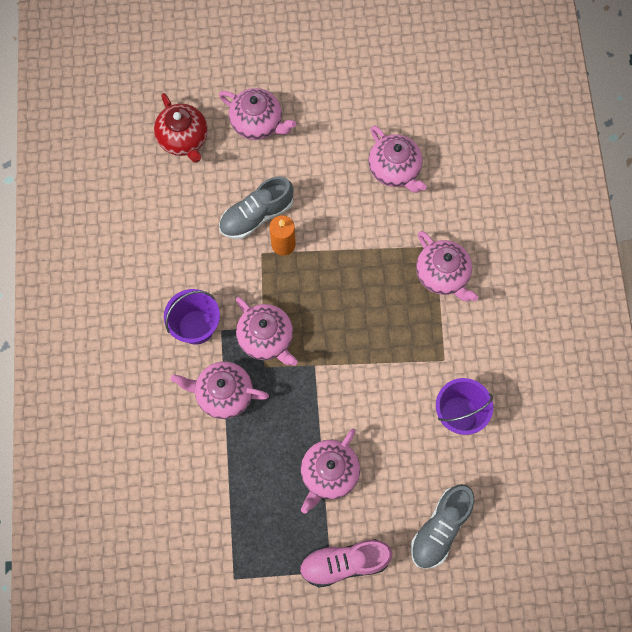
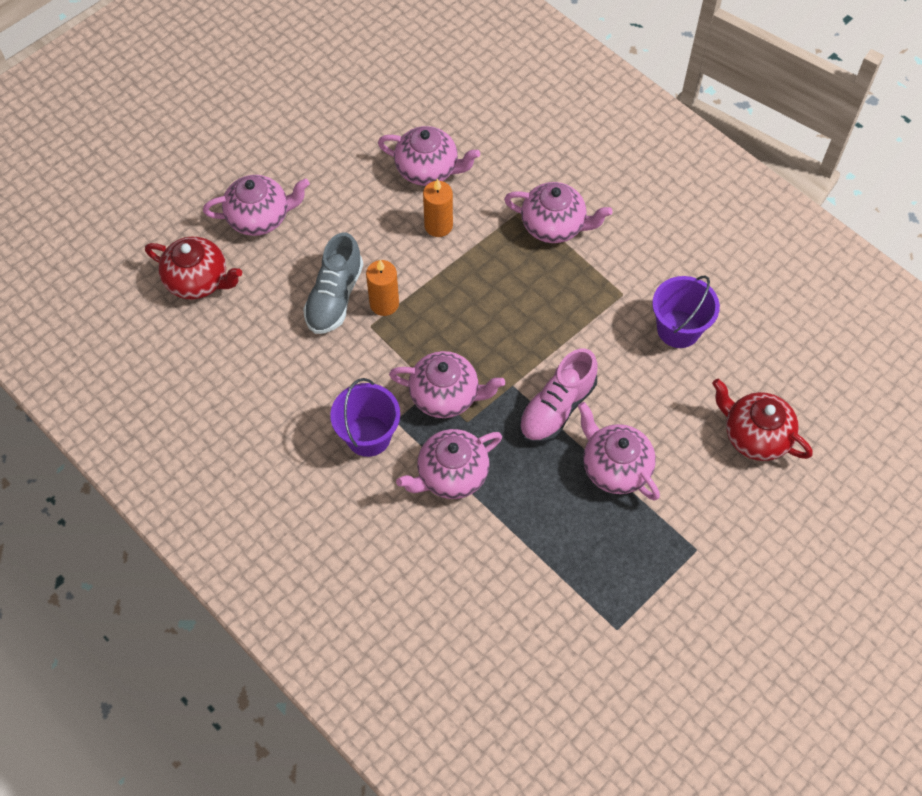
camera: 40 degrees left, 10 degrees down
(329, 473) = (615, 467): pink teapot -> pink teapot turned 150 degrees clockwise
(344, 563) = (702, 532): pink shoe -> pink shoe (556, 408)
(366, 216) = (438, 226): none -> orange candle
(440, 528) = (755, 435): grey shoe -> red teapot

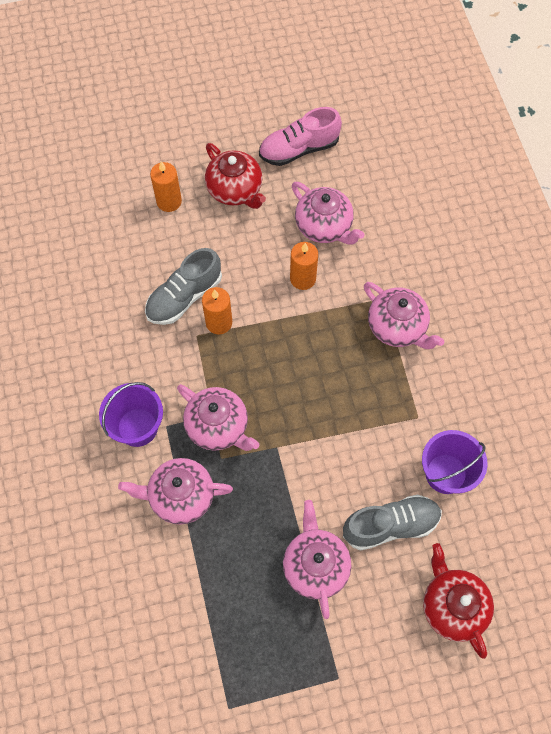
camera: 30 degrees right, 5 degrees up
(198, 281) = (91, 230): red teapot -> red teapot (235, 190)
(260, 217) = (169, 201): pink teapot -> orange candle
(556, 408) = (300, 487): pink shoe -> pink shoe (299, 149)
(659, 398) = (390, 525): none -> grey shoe

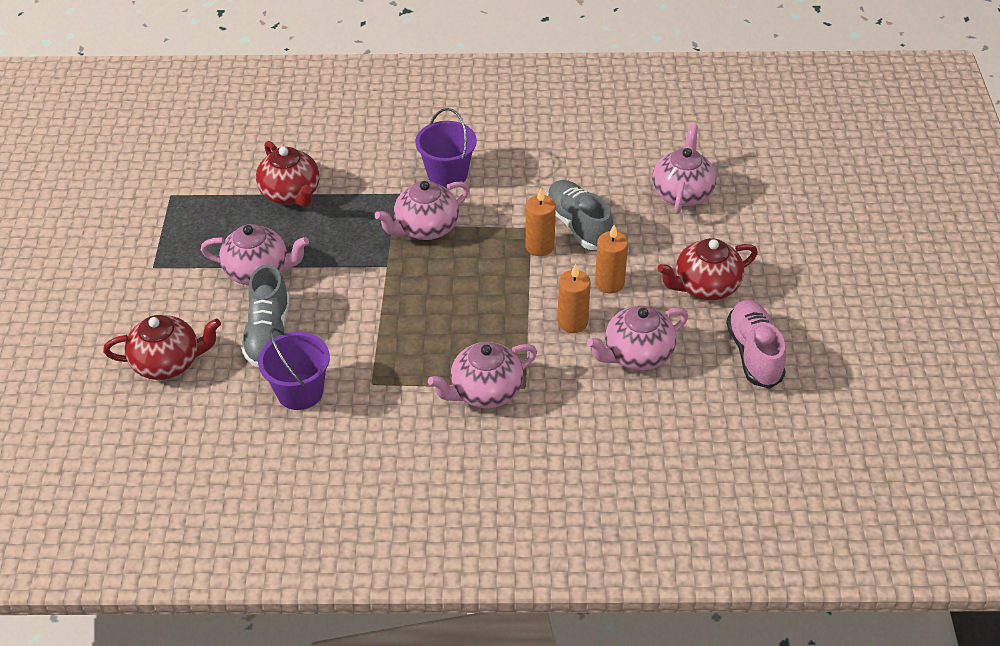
camera: 105 degrees right, 20 degrees down
(169, 201) = (701, 231): orange candle -> orange candle (609, 283)
(180, 496) = (367, 193): pink teapot -> pink teapot (682, 193)
(199, 574) = (291, 194): none -> red teapot

